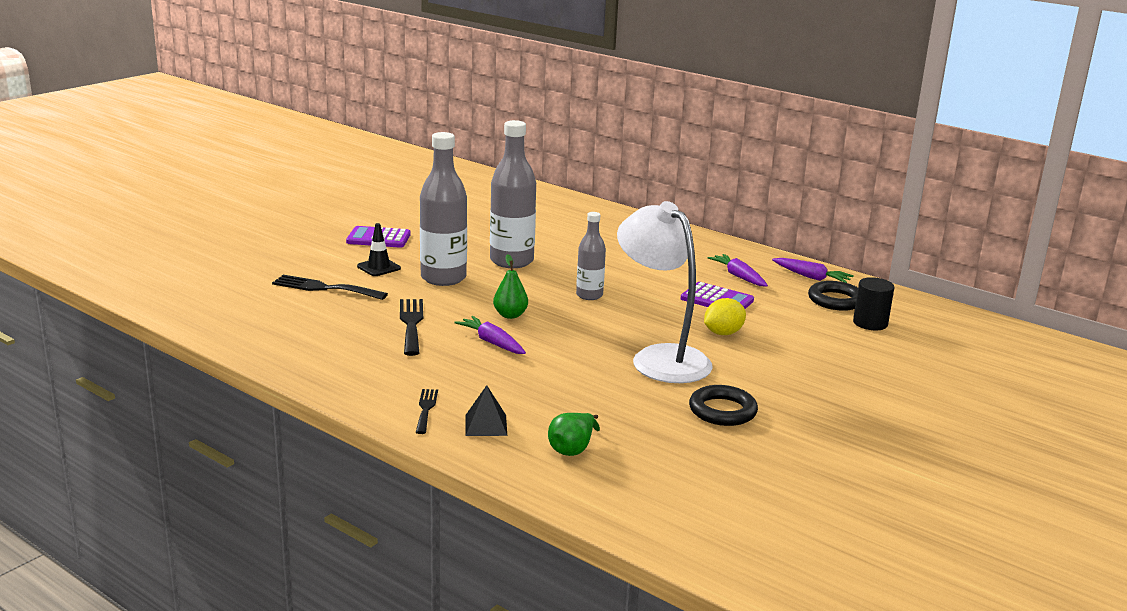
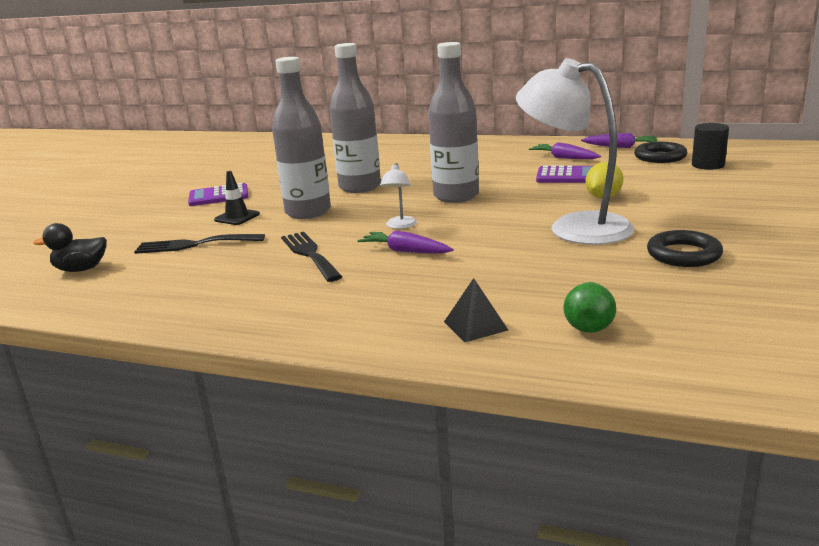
camera: 15 degrees left, 0 degrees up
(222, 289) = (81, 269): none -> black duck
(426, 409) = (396, 327): black fork -> none
(510, 315) = (400, 226): green pear -> white lamp
(589, 295) = (456, 196): grey bottle -> grey bottle, size x1.73

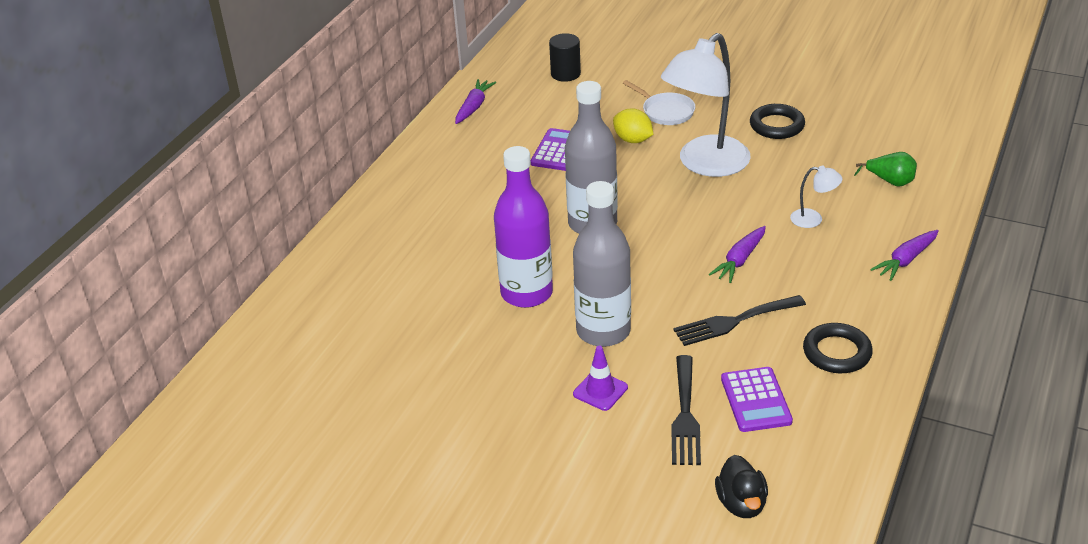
camera: 85 degrees left, 15 degrees up
(219, 196) = (505, 421): purple calculator -> purple calculator (756, 400)
(237, 217) = (600, 391): black traffic cone -> purple traffic cone
(360, 187) = (526, 293): grey bottle -> purple bottle
(400, 226) = (671, 263): white lamp -> white lamp (813, 219)
(475, 326) = (890, 229): black pyramid -> none
(564, 158) = (493, 145): purple carrot -> purple carrot (905, 260)
(660, 157) = (524, 92): black ring -> black ring (837, 352)
(669, 204) = (665, 112): none -> white pan

